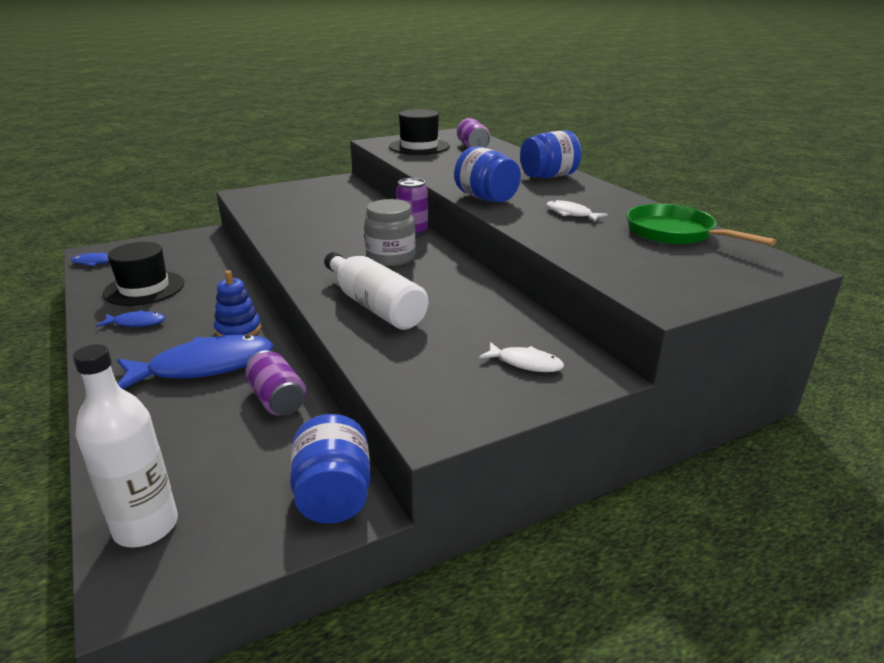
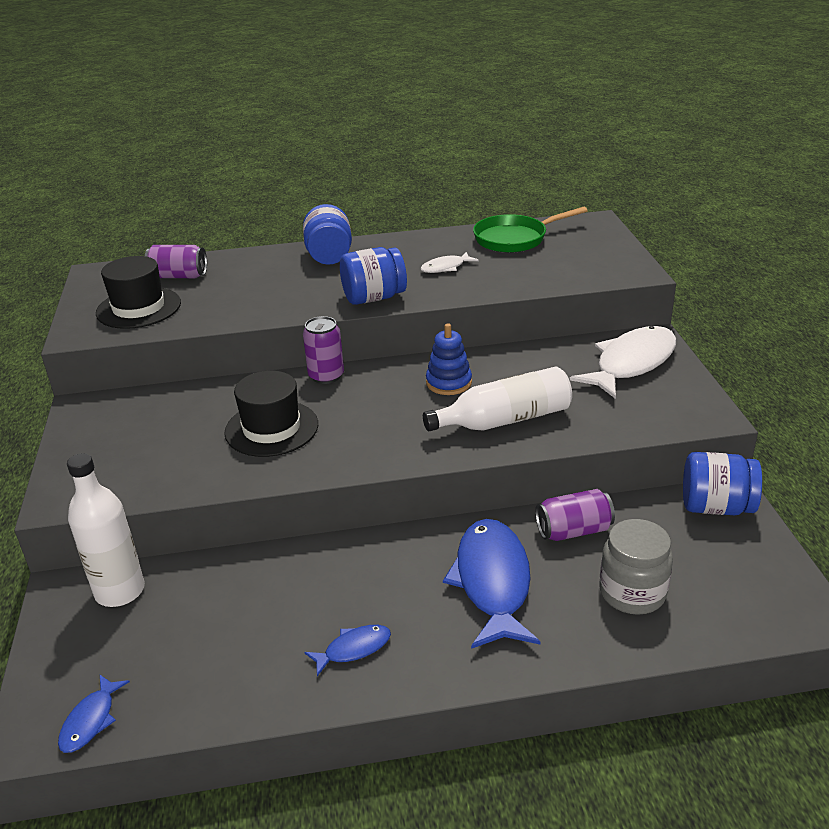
camera: 70 degrees left, 5 degrees up
(136, 323) = (353, 649): blue fish -> blue fish turned 45 degrees clockwise
(144, 288) = (242, 650): black hat -> black hat (271, 428)
(146, 526) = (744, 611): white bottle -> white bottle (120, 591)
(238, 330) = (417, 555): blue stacking toy -> blue stacking toy (449, 383)
(391, 258) = (393, 398): grey jar -> grey jar (632, 593)
(525, 363) = (631, 363): white fish -> white fish, size x2.10

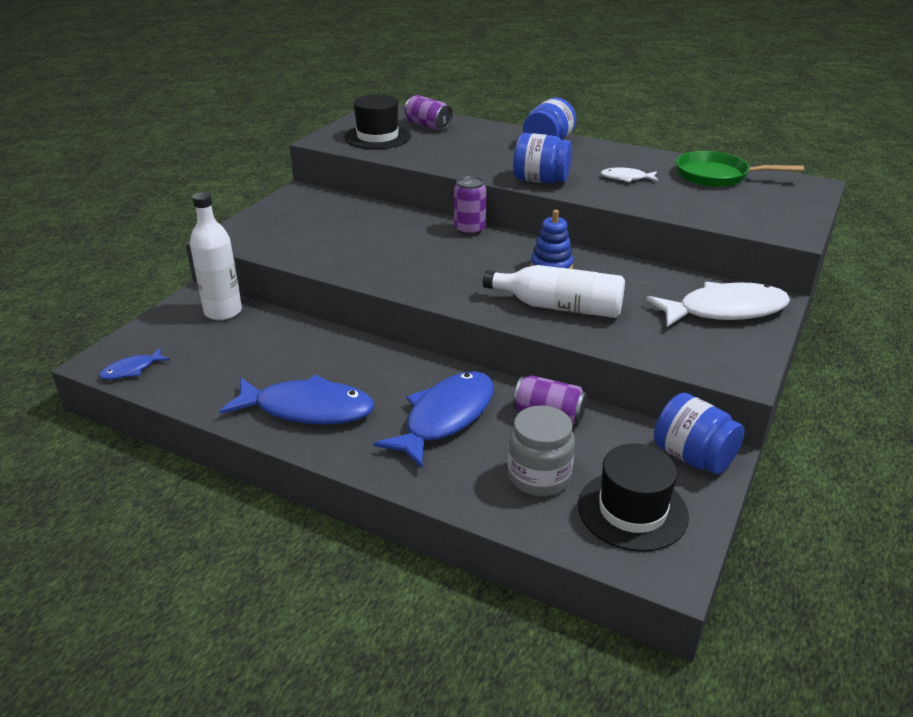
camera: 35 degrees right, 0 degrees up
(271, 428) = (391, 247): black hat -> black hat (632, 510)
(353, 649) = (307, 409): blue fish -> blue fish, size x2.10

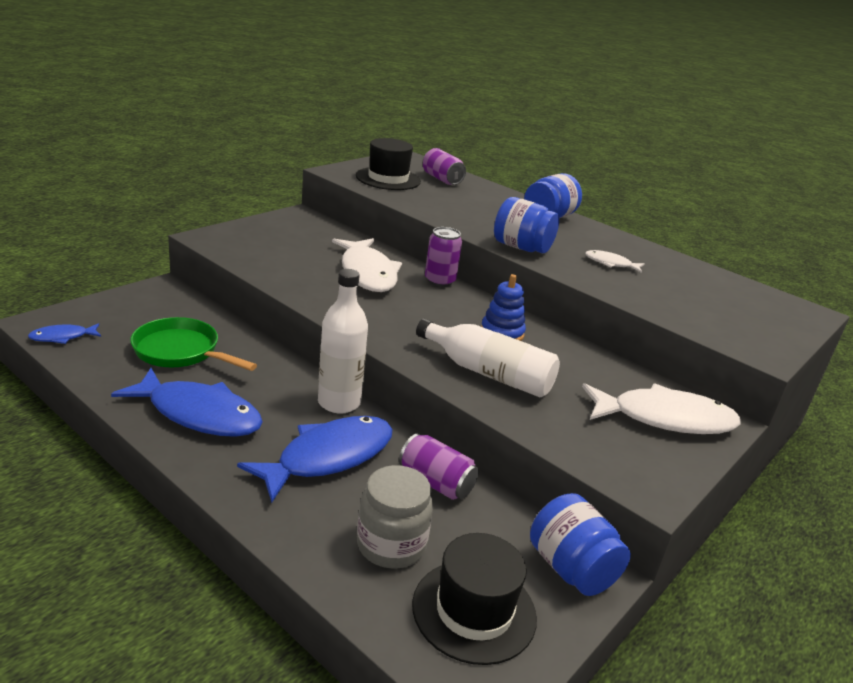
camera: 10 degrees right, 5 degrees down
(223, 312) = (178, 305): white bottle -> white bottle (339, 402)
(399, 238) = (367, 273): none -> white fish
(716, 176) = (707, 281): green pan -> green pan (181, 351)

